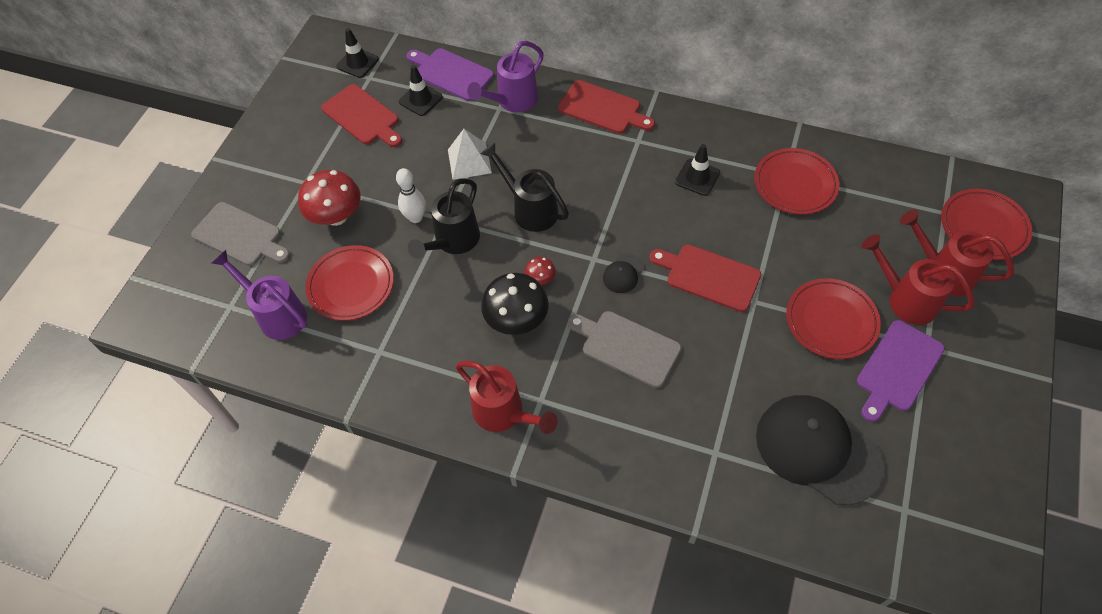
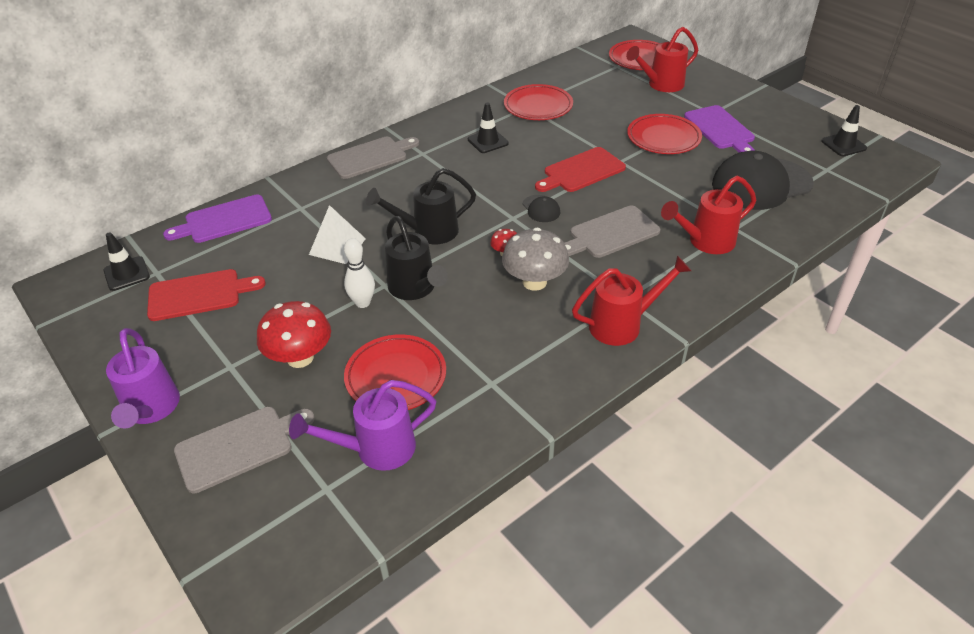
camera: 60 degrees left, 15 degrees down
(420, 99) = (229, 249): black traffic cone -> black traffic cone (843, 145)
(513, 101) = (303, 198): purple watering can -> purple watering can (151, 409)
(516, 320) = (534, 282): black mushroom -> grey mushroom
(602, 108) = (370, 157): red cutting board -> grey cutting board
(906, 300) = (670, 105): red watering can -> red watering can (706, 242)

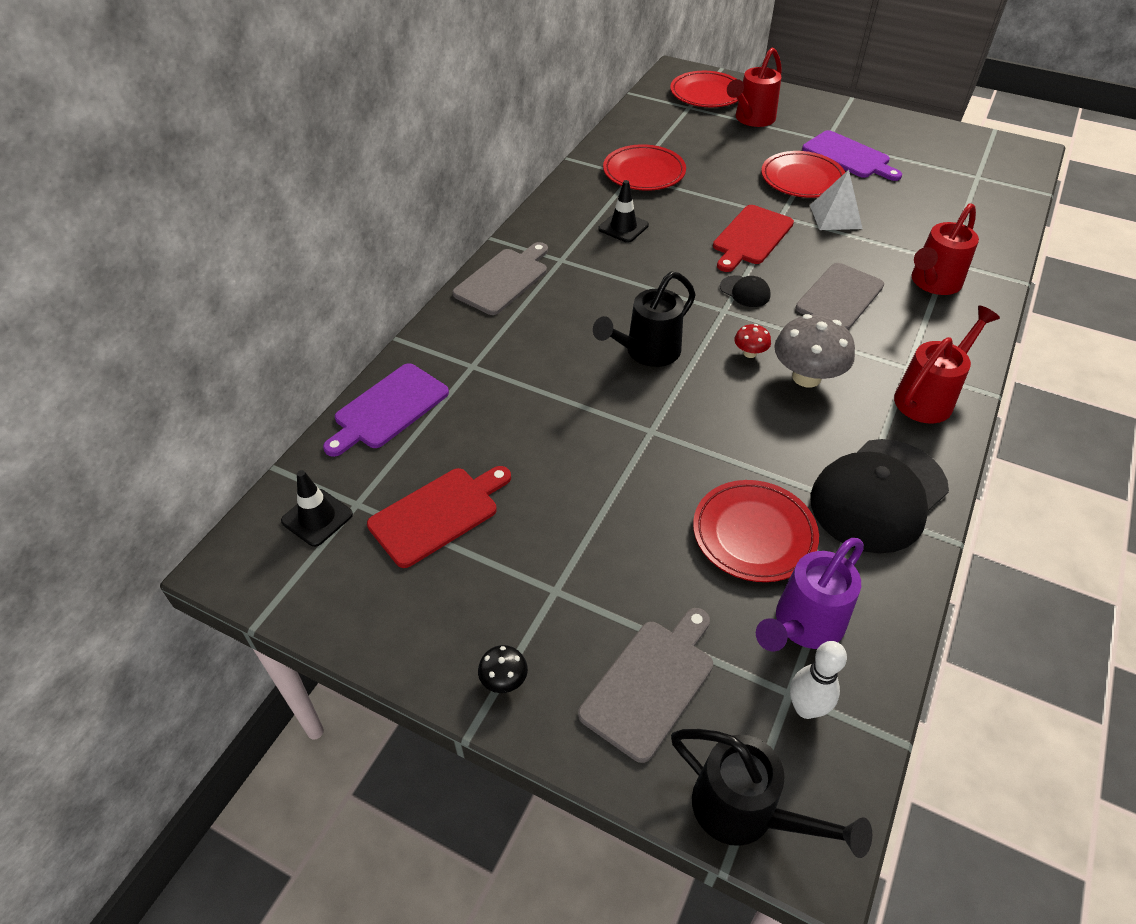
camera: 25 degrees left, 5 degrees up
(151, 409) = (504, 680): purple watering can -> black mushroom
(300, 357) = (629, 550): red mushroom -> none
(337, 246) = (557, 401): white pyramid -> white pyramid (835, 217)
(363, 303) = (644, 460): white bowling pin -> white bowling pin (806, 708)
(415, 288) = (688, 424): black watering can -> black watering can (745, 811)
(761, 184) = (933, 207): black cap -> black cap (878, 495)
(843, 145) = (972, 147): black traffic cone -> none

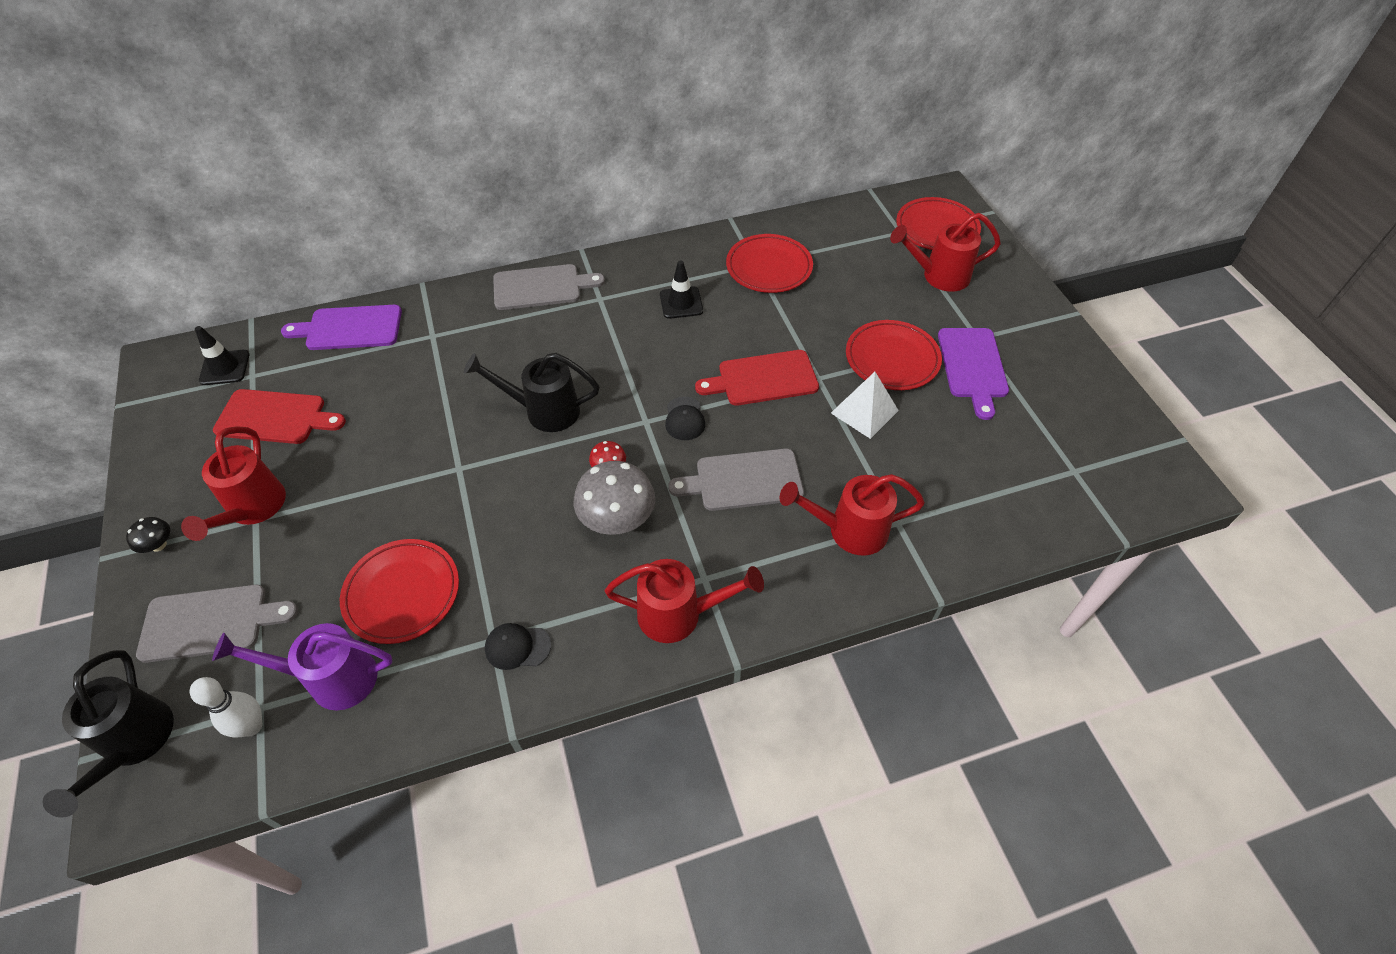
camera: 45 degrees right, 5 degrees up
(540, 585) = (253, 509): none -> red watering can
(878, 495) = (517, 647): black cap -> black cap, size x0.43

